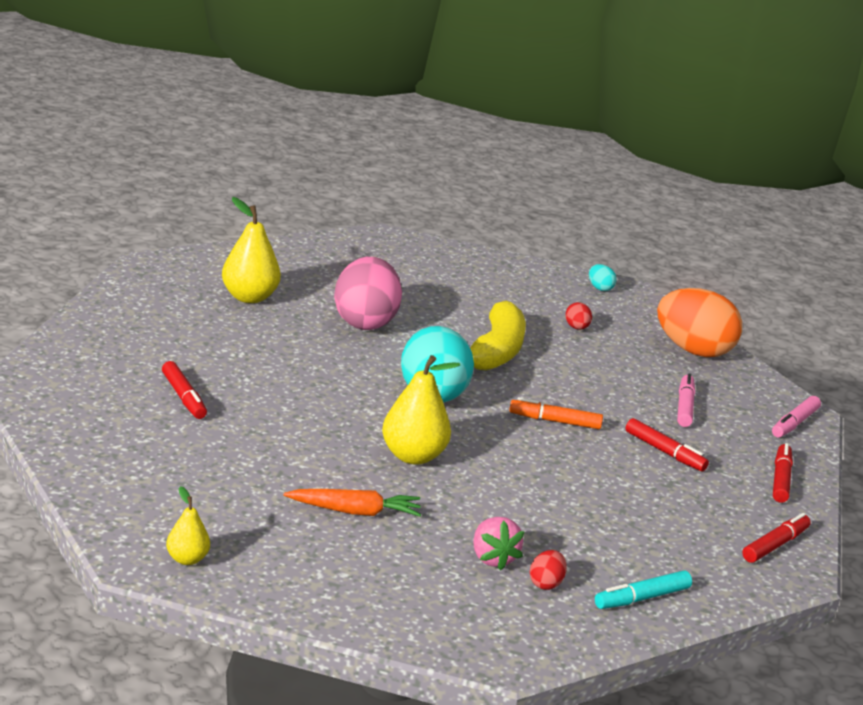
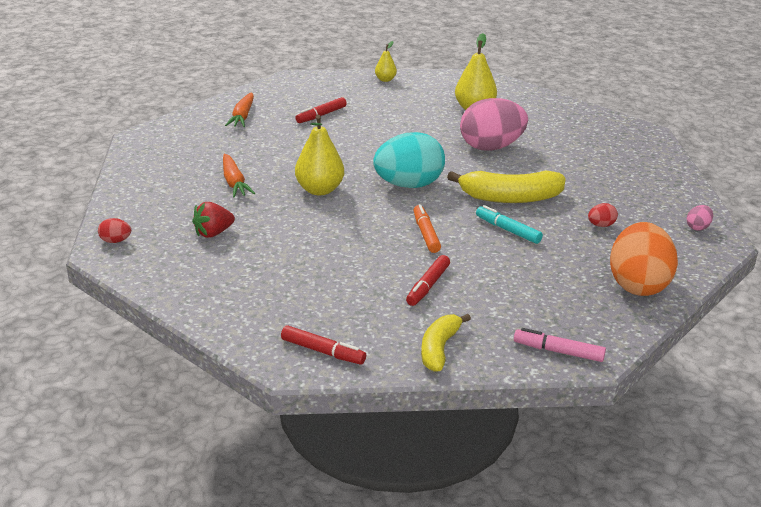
camera: 75 degrees right, 5 degrees up
(135, 456) = (242, 116): none -> orange carrot
(187, 559) = (149, 147): yellow pear -> yellow pear (385, 80)
(492, 558) = (213, 233): pink strawberry -> red strawberry
(545, 583) = (195, 255): red egg -> red egg (115, 241)
(599, 288) = (697, 227): turquoise egg -> pink egg
(642, 598) = (201, 295): turquoise marker -> turquoise marker (508, 230)
(684, 407) = (519, 289): pink marker -> none
(780, 479) = (439, 349): red marker -> yellow banana

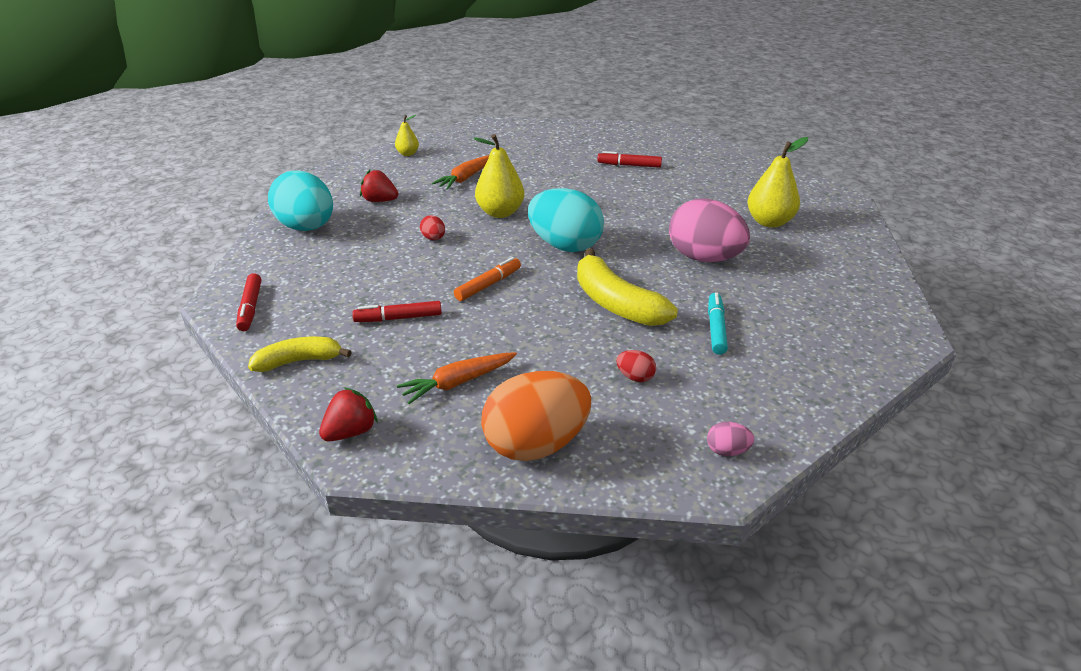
camera: 55 degrees right, 5 degrees up
(115, 241) = (330, 175): red egg -> red egg (433, 238)
(210, 283) = (307, 227): none -> turquoise egg
(242, 116) = (575, 140): orange carrot -> orange carrot (458, 382)
(385, 80) = (746, 164): yellow pear -> yellow pear (408, 154)
(508, 230) = (550, 324): turquoise marker -> turquoise marker (716, 328)
(558, 351) = (350, 432): pink marker -> red strawberry

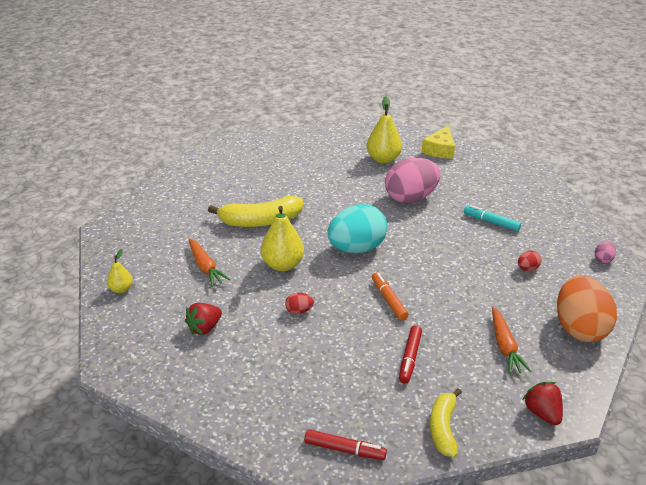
camera: 65 degrees left, 0 degrees up
(307, 227) = (219, 387): turquoise egg -> none
(616, 303) = (444, 250): yellow banana -> yellow banana (260, 221)
(629, 165) = (258, 182): red marker -> none
(849, 256) = (440, 150): none -> yellow cheese

